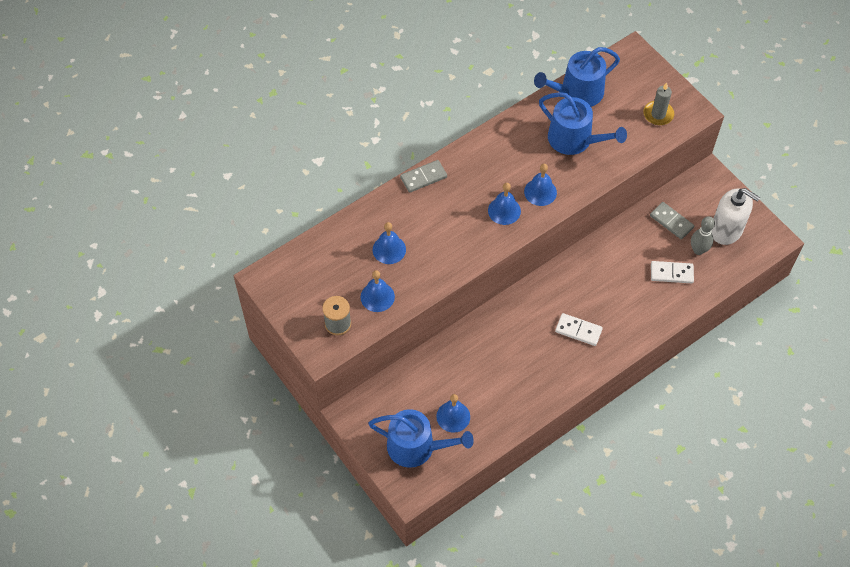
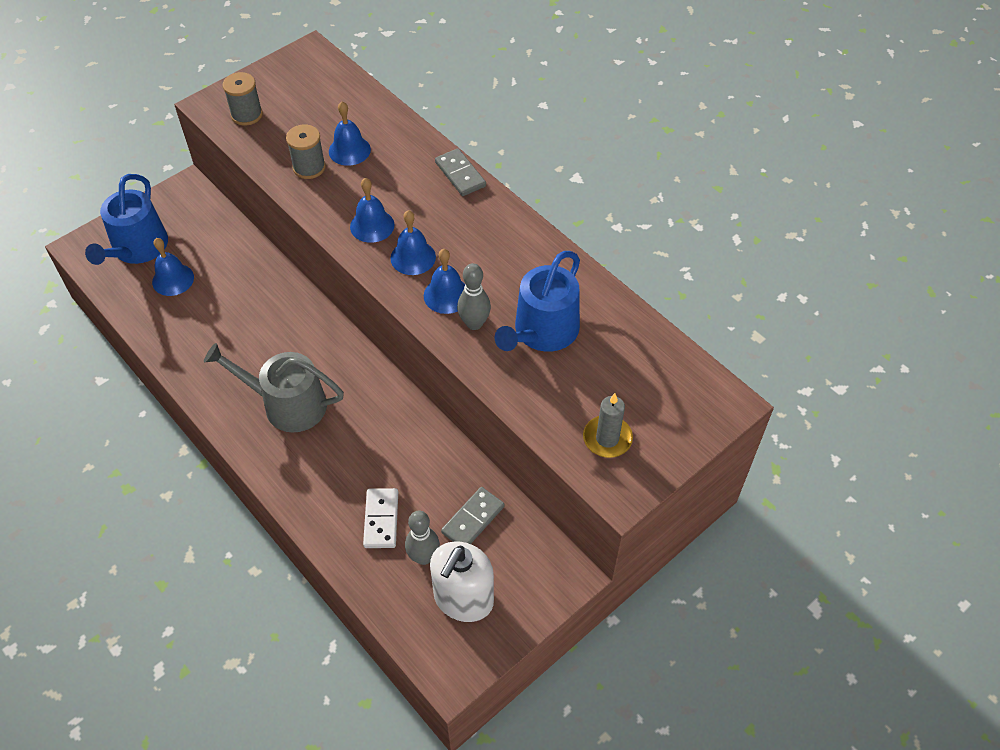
camera: 85 degrees right, 5 degrees down
(377, 297) = (282, 145): blue bell -> blue bell (372, 225)
(405, 277) = (309, 167): none -> grey spool
(566, 177) = (474, 323): none -> grey bowling pin
(577, 93) = (630, 333): blue watering can -> none
(578, 330) = (287, 404): white domino -> grey watering can

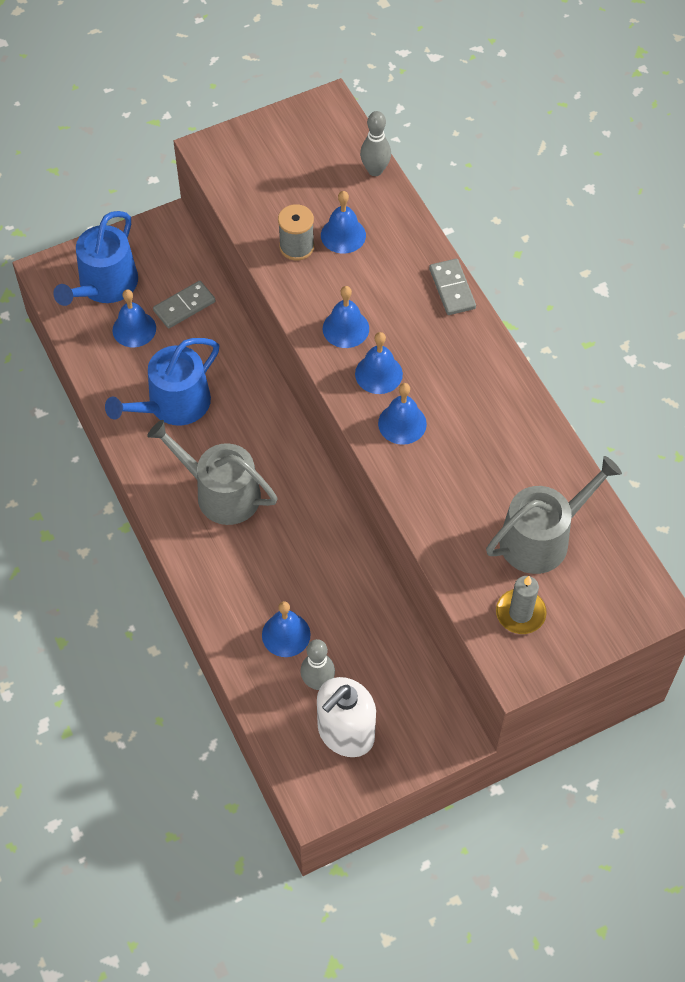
camera: 15 degrees right, 5 degrees up
(247, 115) = (245, 170): grey spool -> none
(381, 519) = (286, 634): white domino -> blue bell
(473, 519) = (375, 656): grey domino -> grey domino (184, 306)
(474, 323) = (422, 461): grey bowling pin -> grey bowling pin (375, 170)
(542, 332) = (488, 486): blue watering can -> blue watering can (173, 405)
(606, 366) = (542, 537): none -> grey watering can

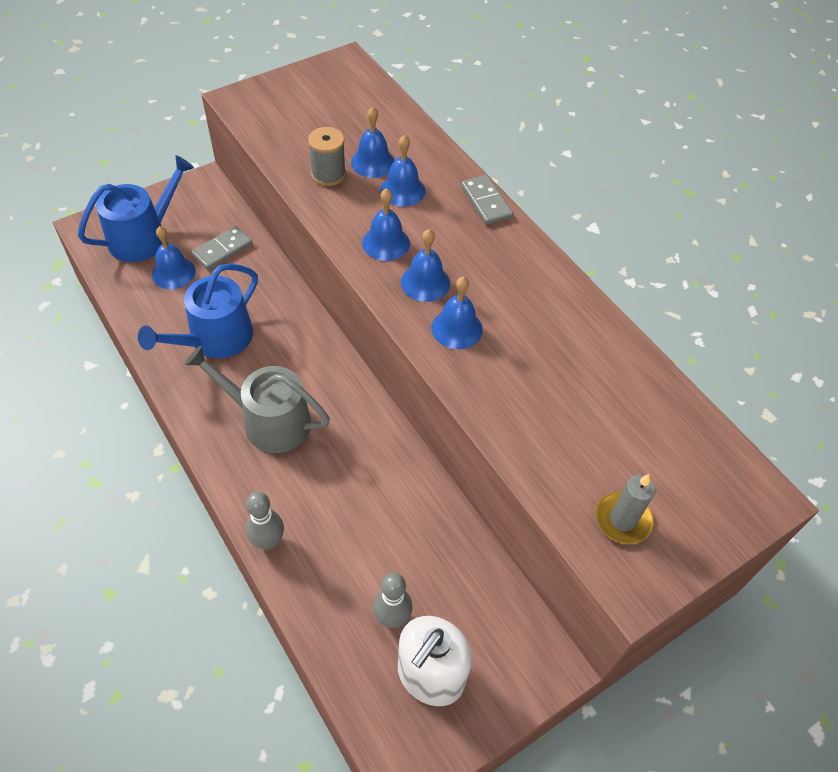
camera: 10 degrees left, 5 degrees down
(104, 285) = (143, 236): blue watering can -> blue watering can turned 150 degrees counterclockwise
(286, 634) = (351, 566): blue bell -> blue bell (402, 190)
(375, 170) = (396, 109): grey bowling pin -> grey bowling pin (268, 541)
(542, 537) = (627, 434): grey watering can -> none

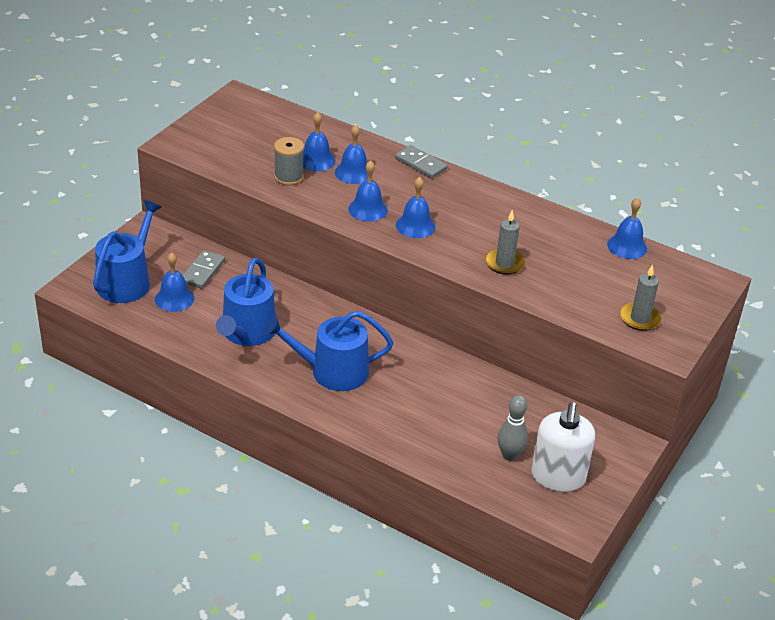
camera: 25 degrees left, 15 degrees down
(268, 541) = (389, 442): grey bowling pin -> none
(269, 421) = (332, 371): grey watering can -> blue watering can
(457, 328) = (458, 247): blue bell -> blue bell (627, 246)
(497, 371) = (504, 263): none -> grey candle

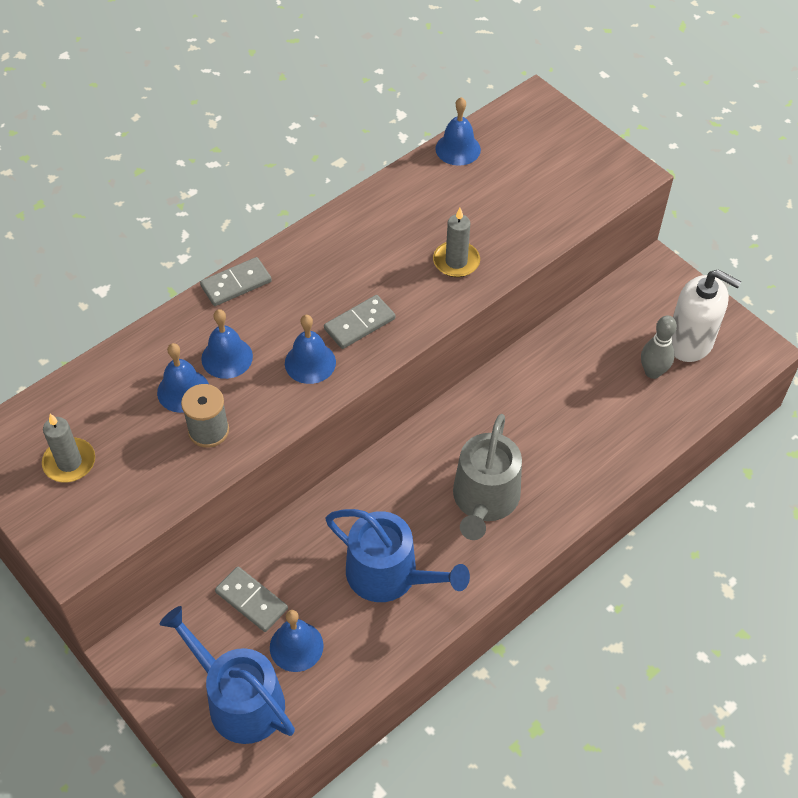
camera: 70 degrees left, 15 degrees up
(332, 371) = (484, 500): blue watering can -> grey watering can
(415, 226) = (359, 324): blue bell -> grey domino
(640, 318) = (578, 179): grey candle -> grey candle (69, 462)

